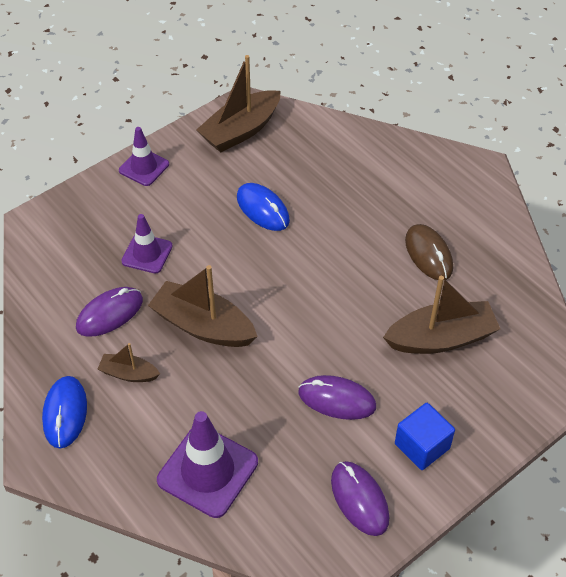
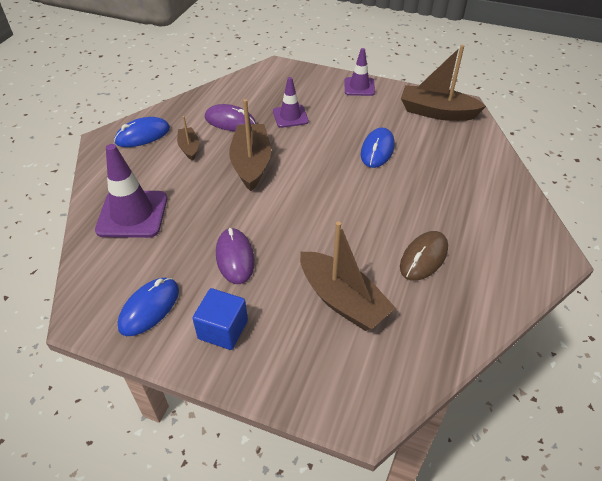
camera: 60 degrees right, 5 degrees down
(359, 499) = (149, 308): purple mouse -> blue mouse

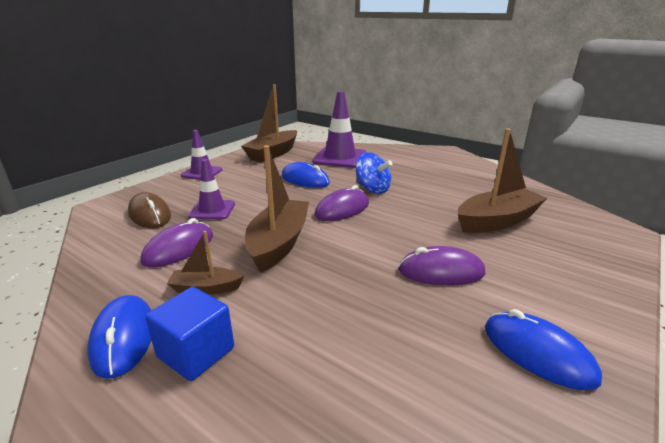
camera: 75 degrees left, 20 degrees down
(132, 214) = (332, 363): purple traffic cone -> purple traffic cone (340, 158)
(223, 329) = (554, 291): blue cube -> blue cube (196, 352)
(251, 164) = (279, 243): brown boat -> brown boat turned 90 degrees clockwise
(322, 186) = (342, 209): none -> purple mouse
(378, 200) = (372, 189): none -> blue spinning top
(423, 258) = (445, 184): brown mouse -> brown mouse (149, 214)

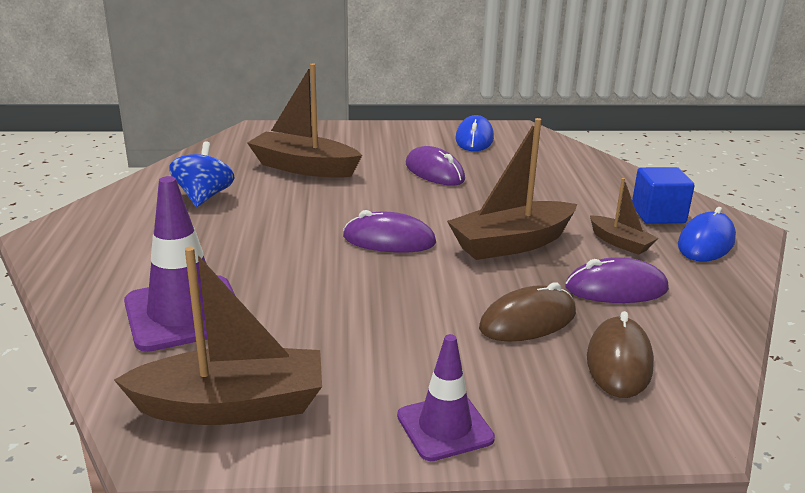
camera: 130 degrees left, 0 degrees up
(212, 210) = (528, 321): purple traffic cone -> brown mouse
(305, 180) = (332, 301): blue mouse -> none
(372, 189) = (301, 242): blue spinning top -> blue spinning top (204, 197)

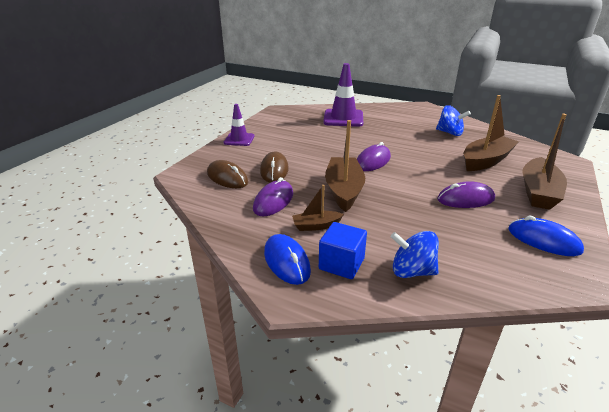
camera: 120 degrees right, 5 degrees up
(232, 406) = (285, 118): brown boat -> brown boat (538, 192)
(612, 183) = (412, 271): none -> blue spinning top

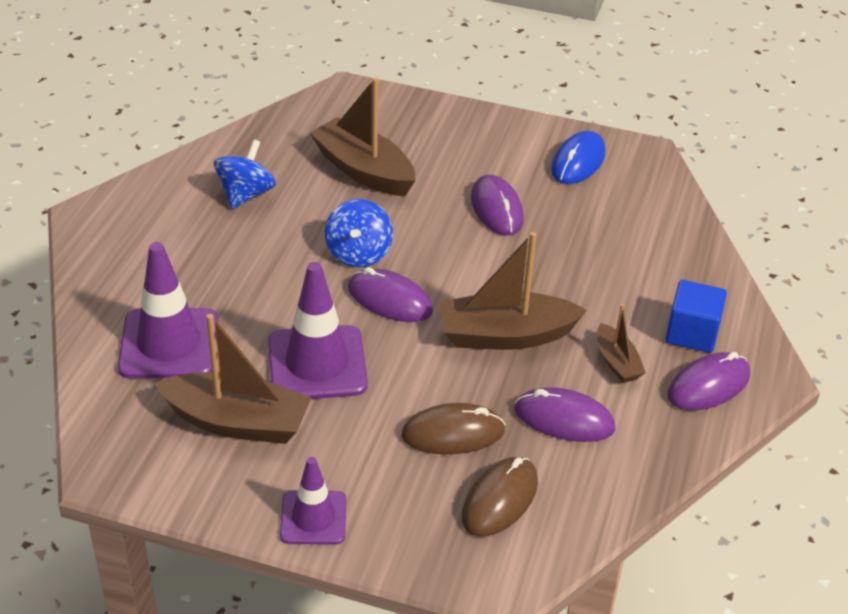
camera: 100 degrees left, 10 degrees up
(286, 261) = (708, 386): blue mouse -> purple mouse
(328, 143) = (317, 363): none -> purple traffic cone
(412, 271) = (680, 273): blue spinning top -> blue spinning top (358, 253)
(538, 192) = (457, 140): brown boat -> brown boat (237, 422)

